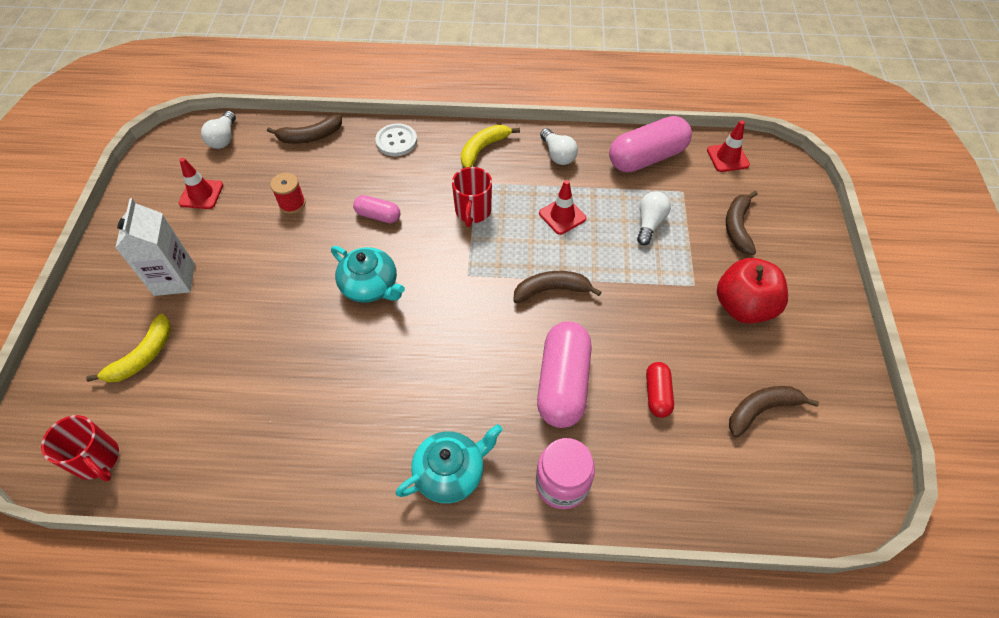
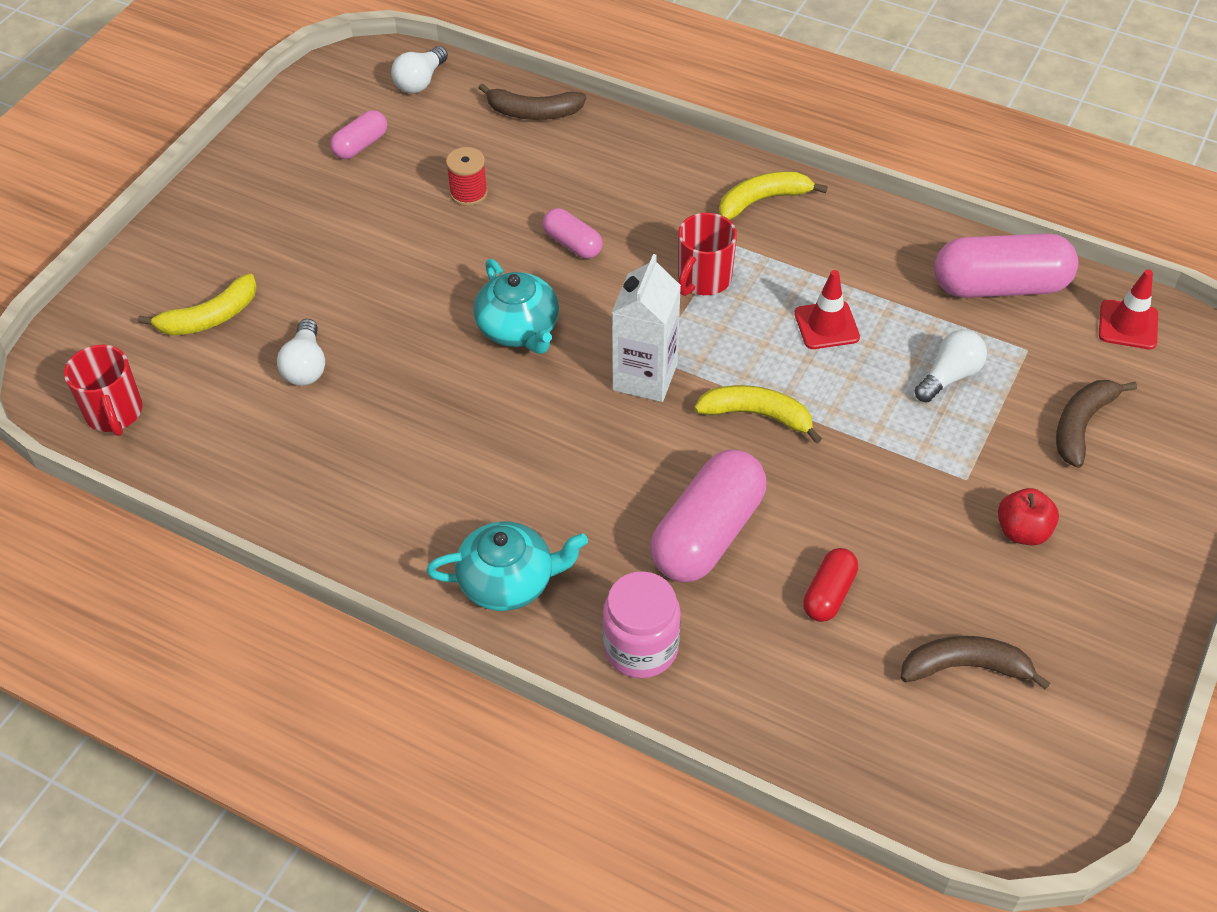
camera: 25 degrees right, 5 degrees down
(174, 279) = (283, 240): white carton -> white carton (645, 377)
(201, 194) = (361, 145): red traffic cone -> pink capsule
(396, 141) = (646, 153): white button -> none
(552, 290) = (758, 415): brown banana -> yellow banana
(557, 154) = (867, 241): white light bulb -> white light bulb (306, 366)
(743, 306) = (1022, 531): red apple -> red apple, size x0.58

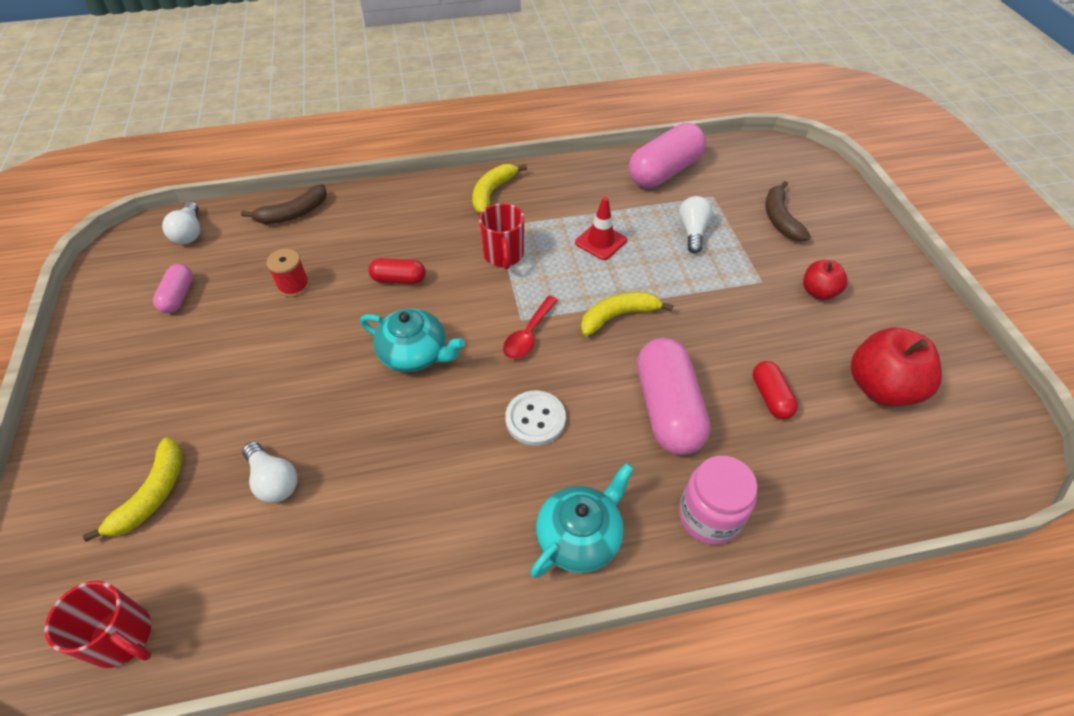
camera: 40 degrees left, 0 degrees up
(570, 459) = (535, 419): none -> white button
(572, 244) = (399, 279): pink capsule -> red capsule
(645, 377) = (528, 335): white carton -> red spoon
(966, 667) = (881, 388): brown banana -> red apple
(1128, 325) = (743, 158): red traffic cone -> none

